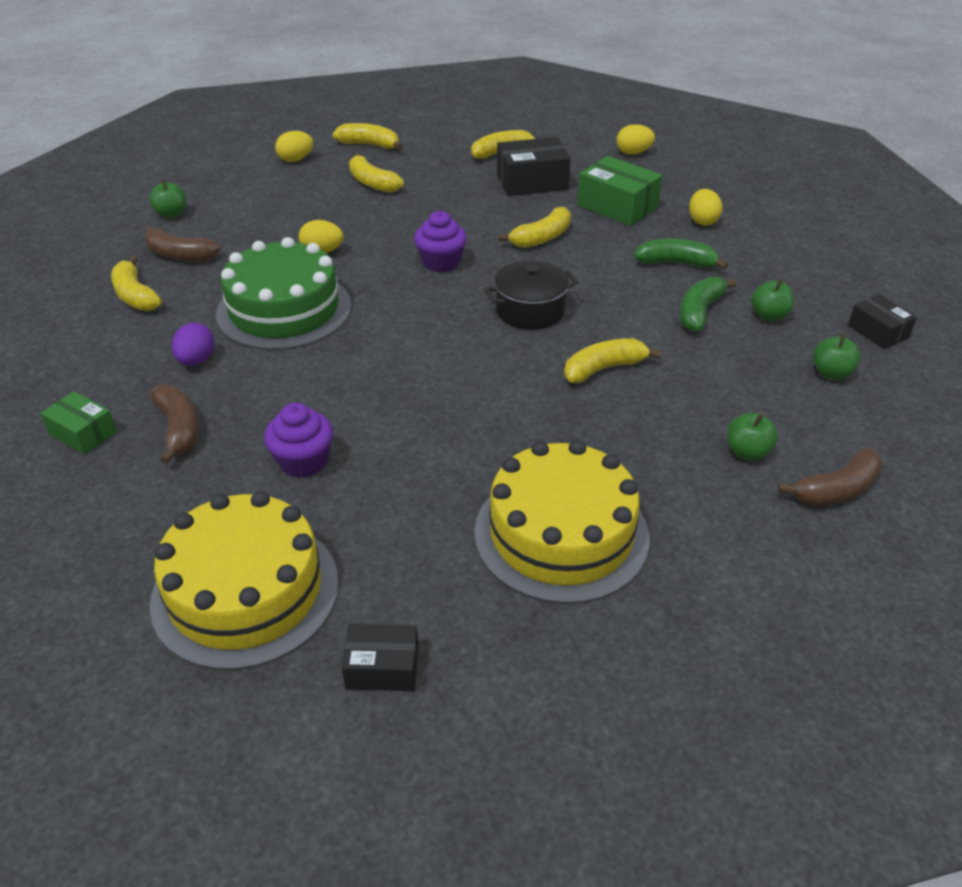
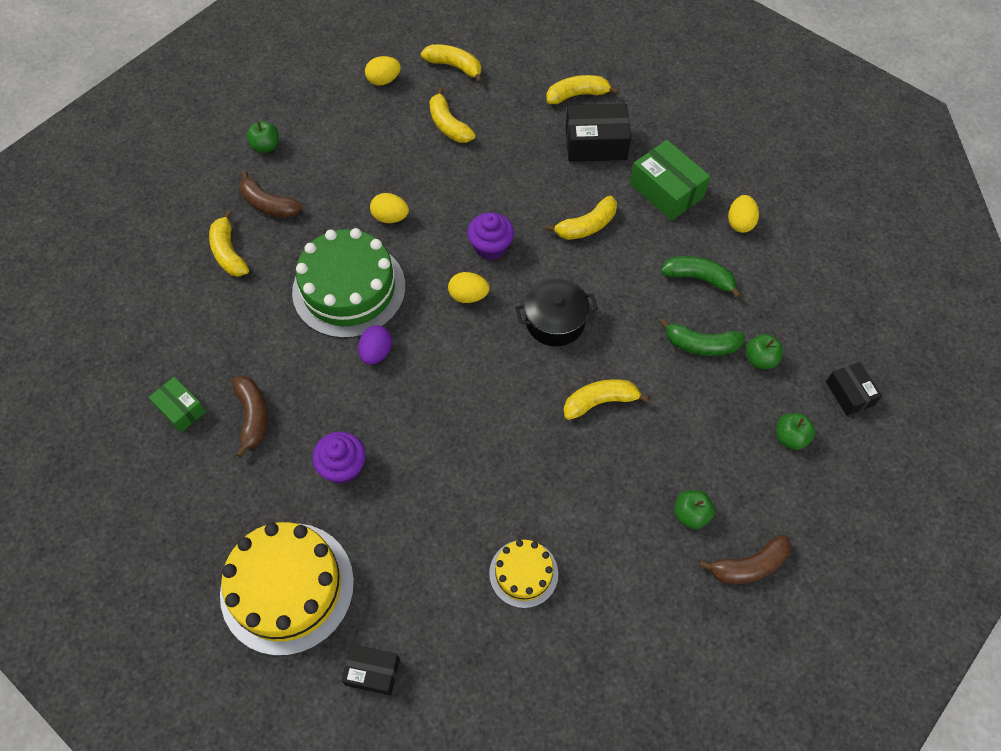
camera: 10 degrees right, 20 degrees up
(196, 360) = (272, 340): purple egg -> purple egg (376, 352)
(561, 534) = (523, 573): yellow cake -> yellow cake, size x0.52
(633, 153) = (703, 111): yellow egg -> yellow egg (468, 296)
(699, 312) = (701, 345): green banana -> green banana turned 120 degrees counterclockwise

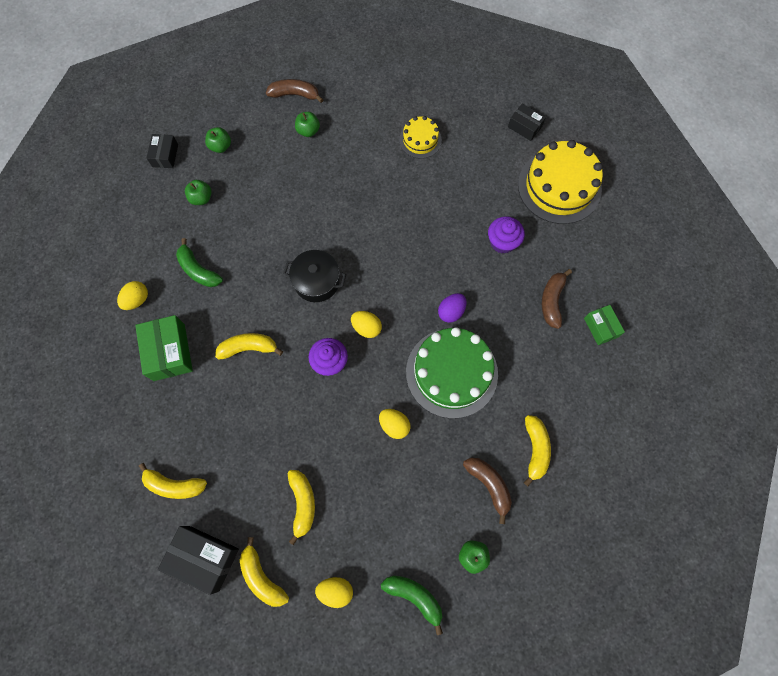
camera: 155 degrees left, 10 degrees up
(596, 143) = (192, 423): black box -> black box (204, 558)
(600, 402) = (320, 215): yellow banana -> none
(701, 345) = (231, 223): green banana -> green banana (414, 596)

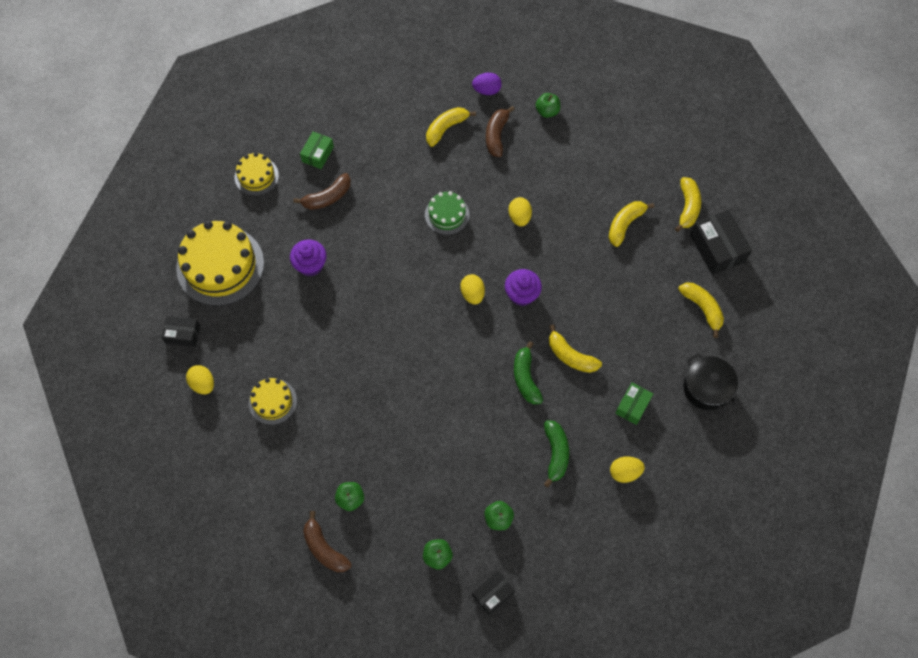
camera: 135 degrees left, 5 degrees down
(169, 352) = (632, 406): green box -> green box, size x0.61
(316, 281) = (474, 360): black pot -> black pot (706, 388)
(335, 590) = (648, 163): yellow egg -> yellow egg (203, 384)
(414, 596) = (603, 121): green banana -> green banana (525, 378)
(451, 312) = (402, 252): purple egg -> purple egg (486, 90)
(451, 372) = (447, 214): green cake -> green cake, size x0.52
(524, 127) = (183, 334): black box -> black box turned 75 degrees counterclockwise
(619, 268) = (256, 176): none -> yellow cake

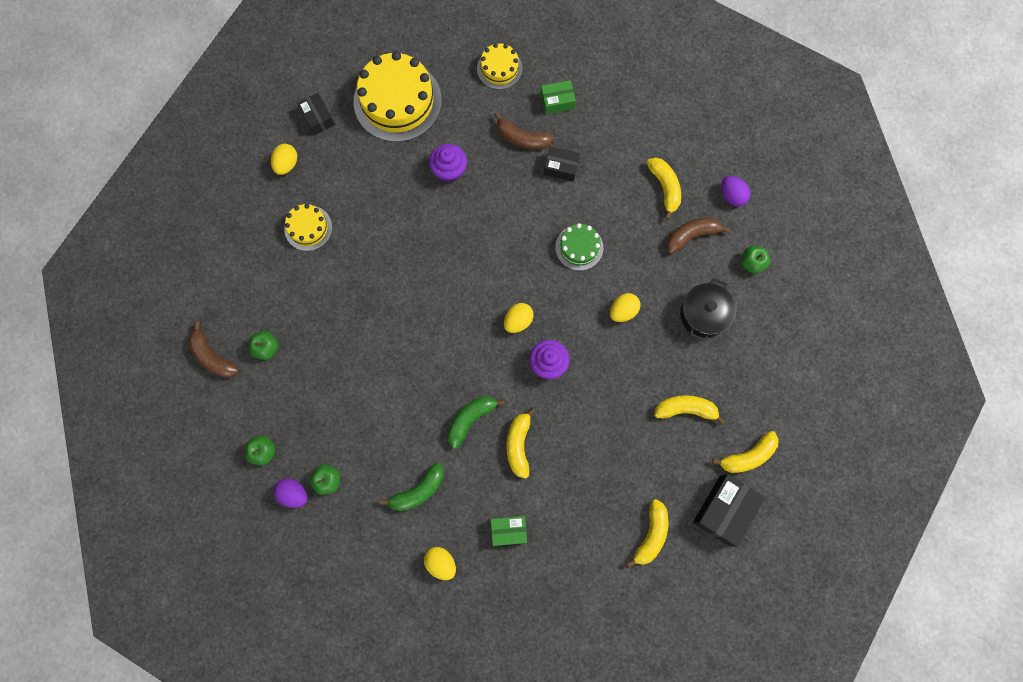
camera: 55 degrees right, 10 degrees up
(324, 548) = (212, 356): brown banana -> brown banana turned 60 degrees counterclockwise
(446, 128) = (665, 188): yellow banana -> yellow banana turned 60 degrees clockwise
(491, 553) = (293, 494): none -> purple egg
(493, 594) = (260, 519): black box -> black box (561, 167)
(706, 388) = (572, 587): black pot -> black pot (704, 314)

